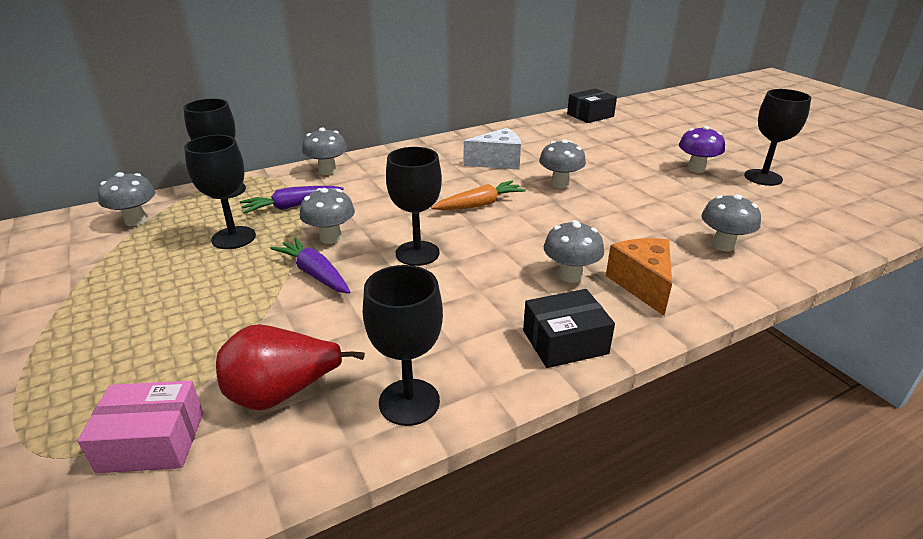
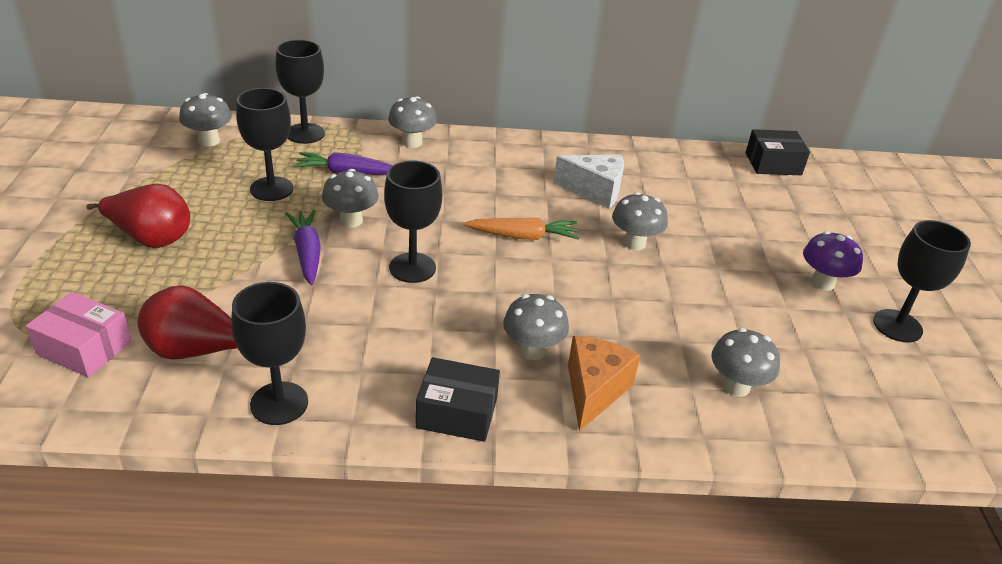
camera: 25 degrees right, 5 degrees up
(144, 315) = (151, 239): none -> red pear

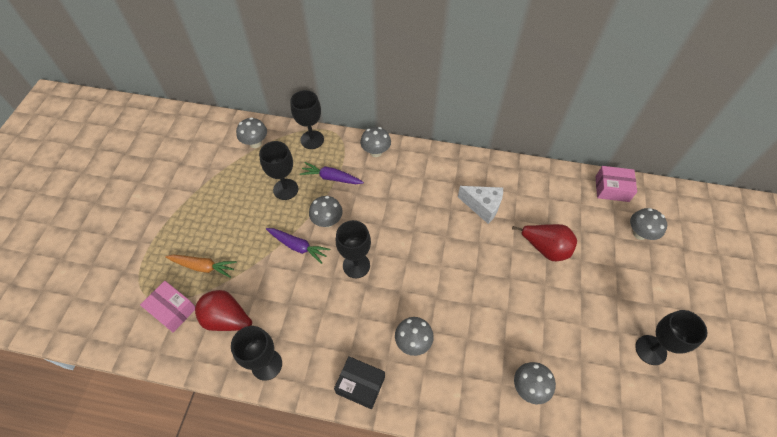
camera: 15 degrees right, 20 degrees up
(151, 239) = (214, 227): red pear -> red pear (545, 248)
(307, 253) = (298, 247): purple carrot -> purple carrot turned 120 degrees clockwise
(523, 236) = (428, 245): orange carrot -> orange carrot (203, 267)
(594, 391) = (442, 379): orange cheese -> none
(634, 243) = (497, 257): grey mushroom -> grey mushroom (639, 233)
(773, 164) = (612, 189): black box -> pink box
(822, 283) = (612, 306): purple mushroom -> none

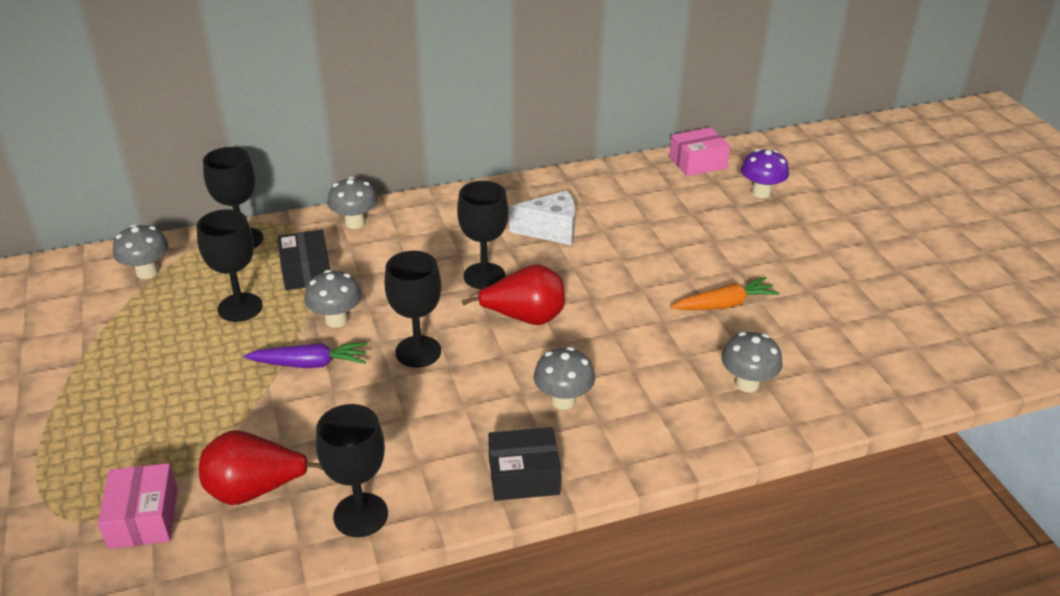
camera: 30 degrees left, 20 degrees down
(173, 310) = (144, 518): pink box -> pink box turned 75 degrees clockwise
(203, 267) = (162, 445): orange carrot -> orange carrot (724, 304)
(331, 178) = (306, 271): purple carrot -> black box
(545, 248) = (662, 244): red pear -> red pear (525, 317)
(639, 233) = (761, 193): grey mushroom -> purple mushroom
(650, 350) = (855, 292): black goblet -> black goblet (484, 276)

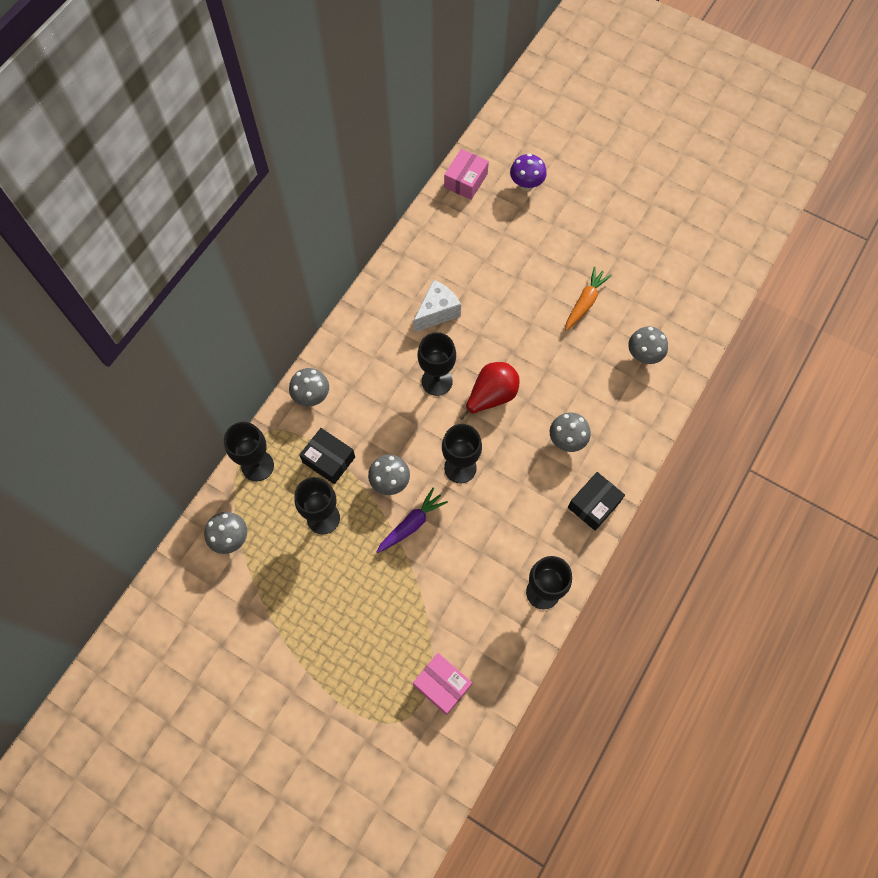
camera: 40 degrees left, 30 degrees up
(255, 490) = (477, 623): red pear -> none

